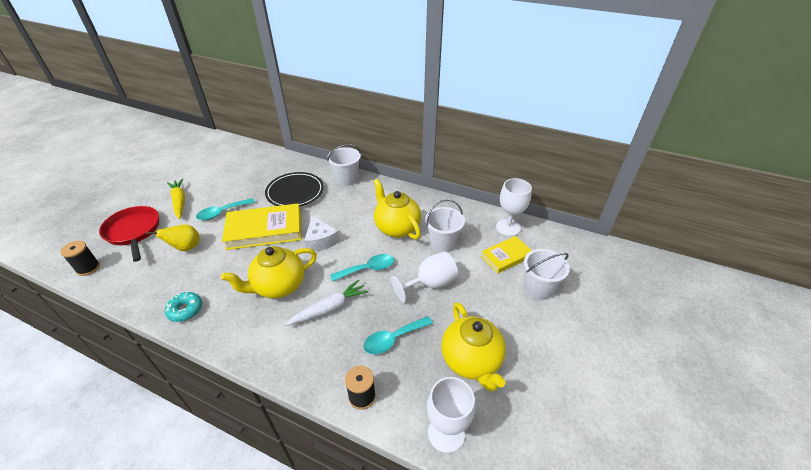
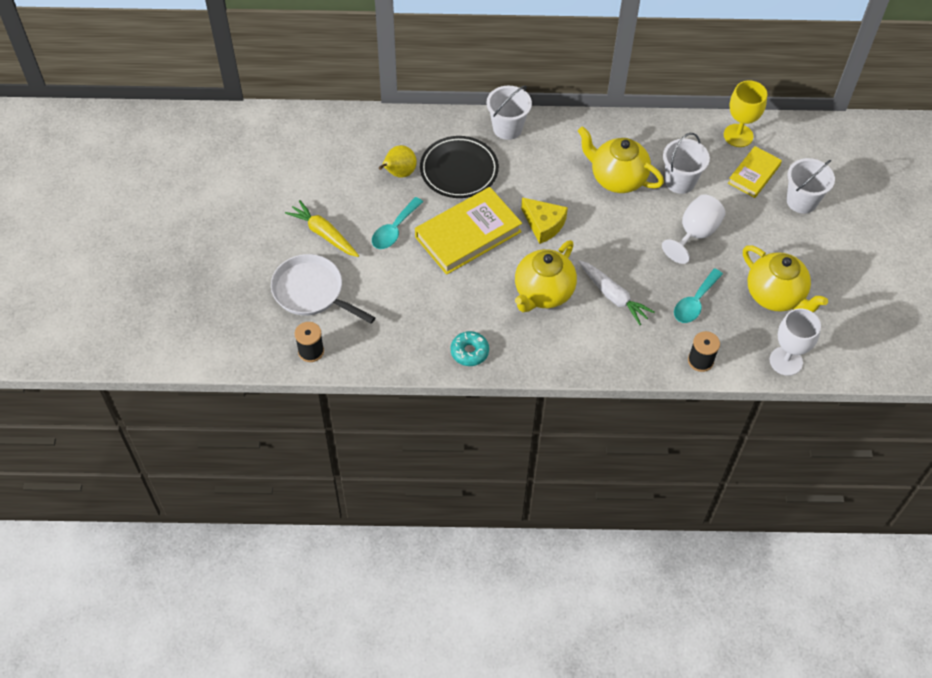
camera: 25 degrees left, 15 degrees up
(134, 231) = (312, 292): red pan -> white pan
(186, 247) = (397, 288): yellow pear -> yellow pear (399, 173)
(320, 240) = (543, 224): white cheese -> yellow cheese
(329, 308) = (613, 296): white carrot -> white carrot turned 105 degrees clockwise
(368, 269) = (621, 240): turquoise spoon -> none
(508, 227) = (738, 135): white goblet -> yellow goblet

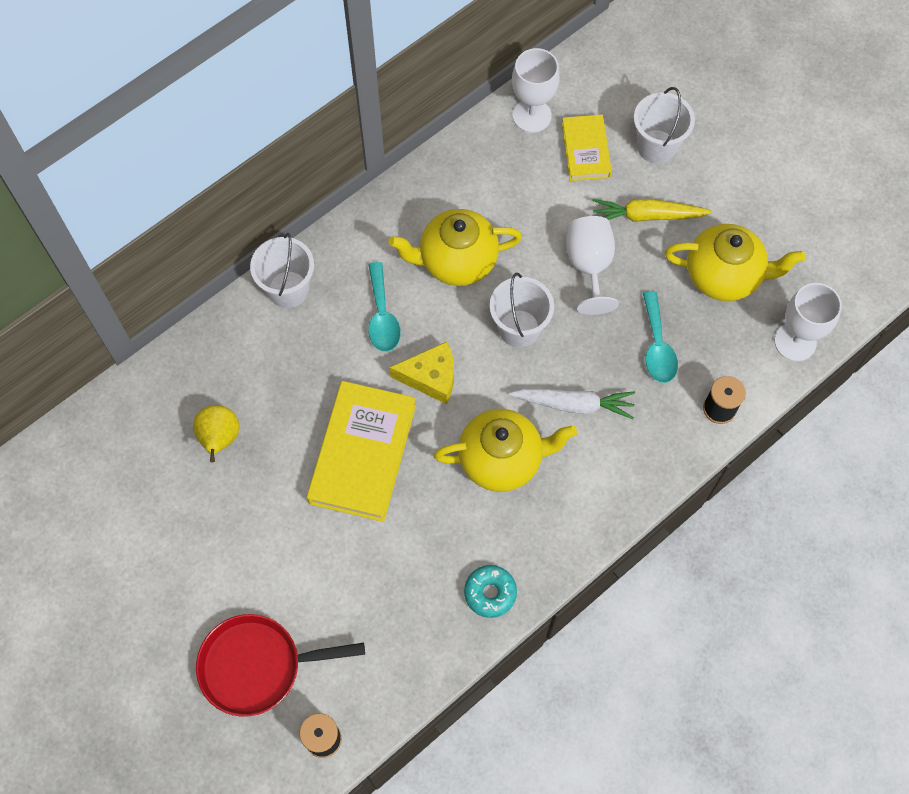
camera: 40 degrees left, 10 degrees up
(312, 292) = (257, 666): white pan -> red pan
(324, 234) = (204, 583): yellow carrot -> yellow carrot (647, 216)
(394, 230) = (278, 513): turquoise spoon -> turquoise spoon (382, 316)
(459, 170) = (282, 383): black plate -> none
(543, 293) = (502, 459): yellow teapot -> yellow teapot turned 90 degrees counterclockwise
(680, 181) = (522, 215): white bucket -> white bucket (519, 328)
(738, 135) = (532, 116): yellow goblet -> white goblet

